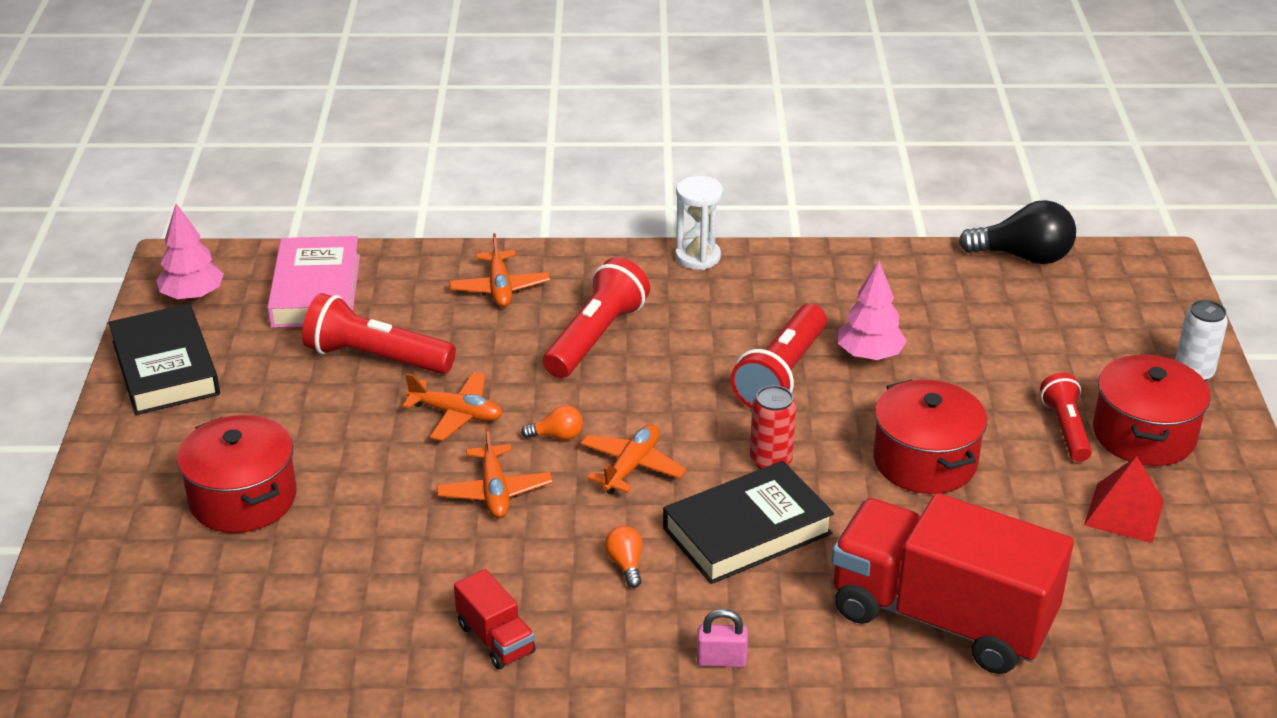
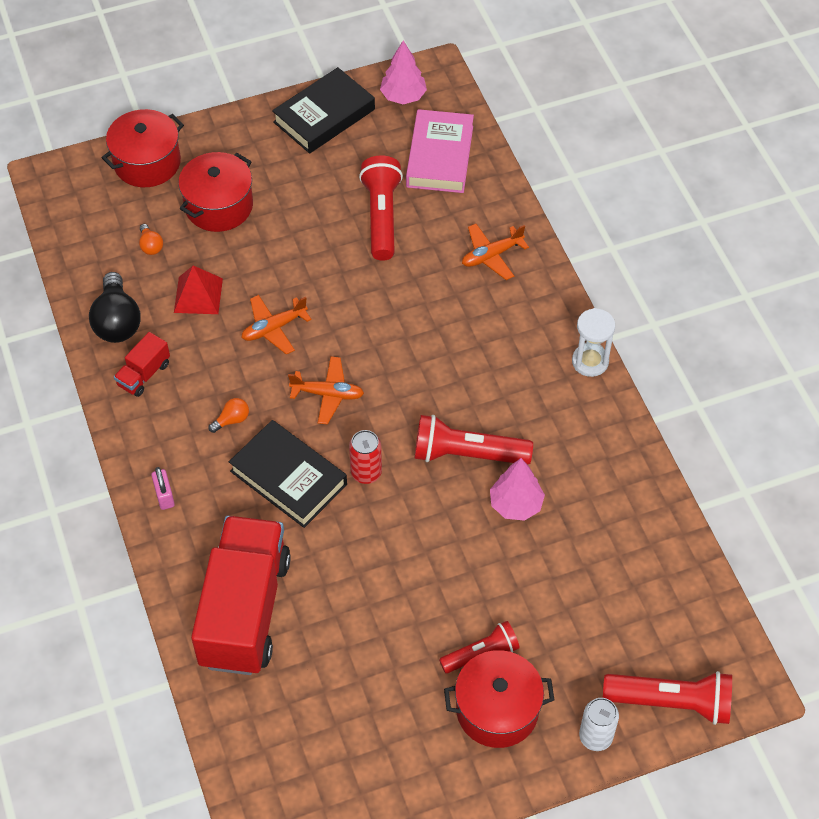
camera: 70 degrees right, 20 degrees up
(316, 290) = (440, 156): pink book -> pink book turned 60 degrees counterclockwise
(456, 414) = (342, 281): orange plane -> none
(557, 436) = (342, 343): orange light bulb -> orange light bulb (151, 246)
(595, 337) = (460, 330): red flashlight -> red flashlight (671, 702)
(925, 461) = (404, 567): red pot -> red pot (147, 162)
(1023, 257) = (704, 585): black light bulb -> black light bulb (117, 321)
(1124, 513) = (397, 708): red pyramid -> red pyramid (198, 295)

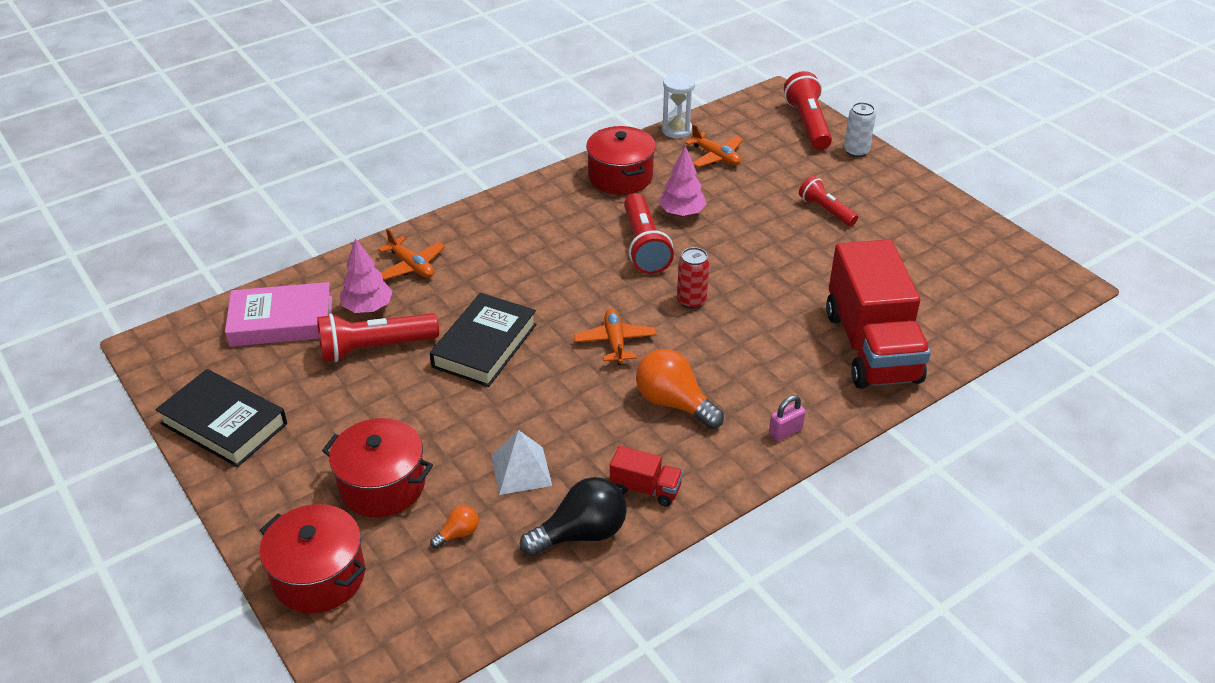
camera: 105 degrees left, 15 degrees down
(198, 295) = (521, 470): red pyramid -> white pyramid
(232, 420) = (674, 403): orange light bulb -> orange light bulb, size x2.07
(244, 611) = (871, 347): red truck -> red truck turned 90 degrees counterclockwise
(274, 328) = (547, 398): orange plane -> orange plane (716, 157)
(288, 478) = (721, 348): black book -> black book (485, 345)
(403, 96) = (190, 364): pink tree -> pink tree (368, 308)
(497, 710) = (866, 196): red pot -> red pot (620, 177)
(590, 362) = (519, 194): white hourglass -> white hourglass (676, 130)

